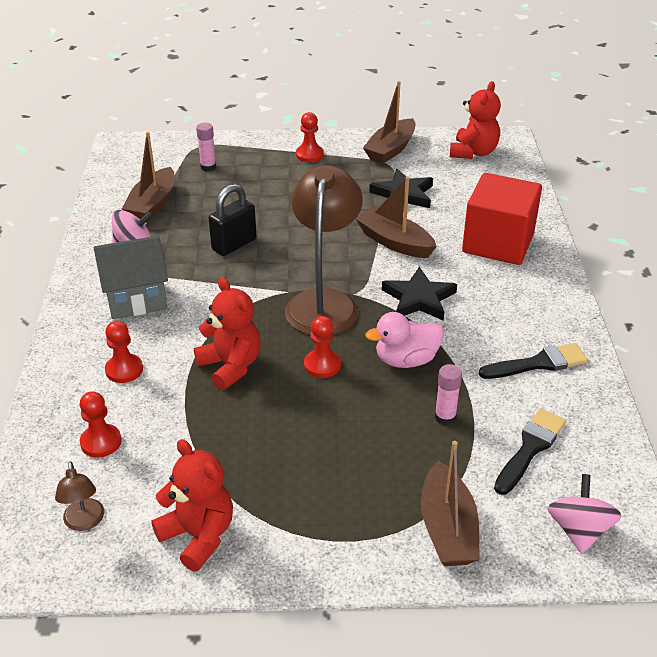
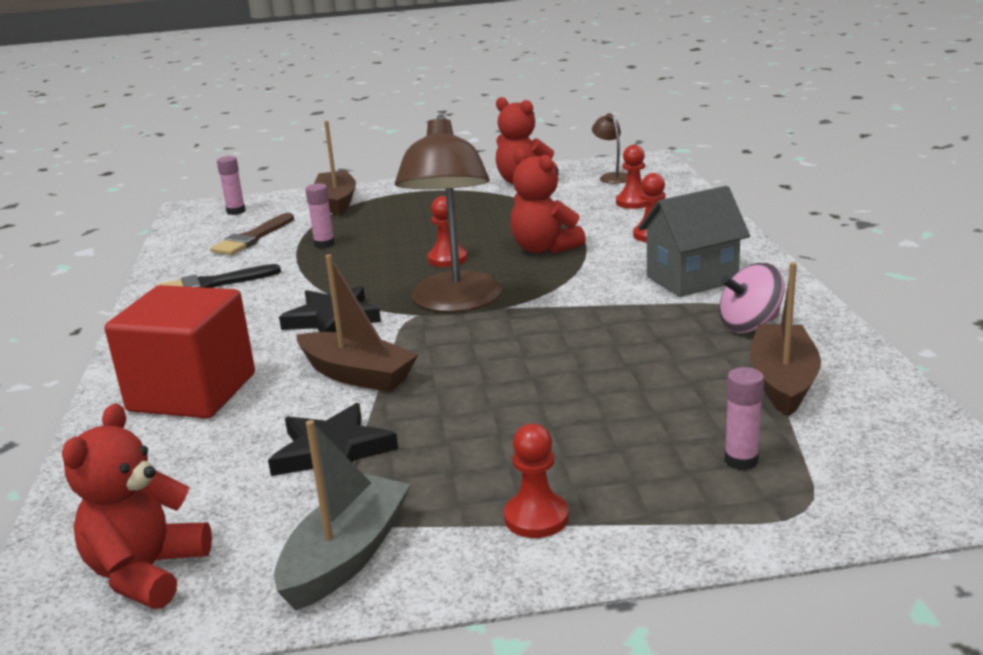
camera: 175 degrees right, 15 degrees down
(234, 244) = (605, 344): black padlock -> none
(390, 149) = (346, 556): brown boat -> grey boat
(406, 360) = (356, 271): pink duck -> none
(530, 448) = (252, 238): black brush -> brown brush
(579, 530) = (236, 211): pink spinning top -> pink glue stick

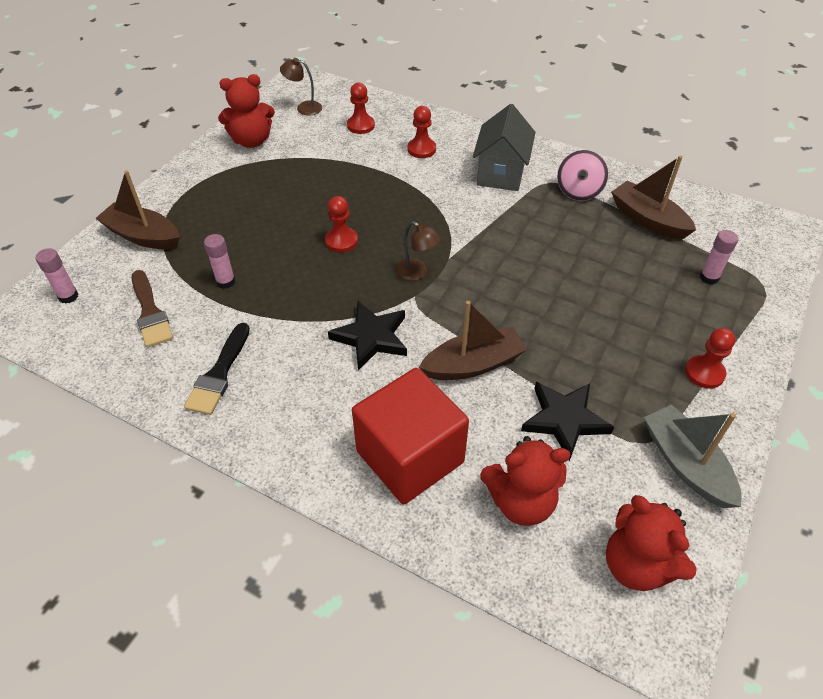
camera: 55 degrees left, 25 degrees up
(455, 302) = (417, 273): brown lamp -> brown lamp, size x0.44
(544, 248) = (382, 196): red teddy bear -> red teddy bear (521, 501)

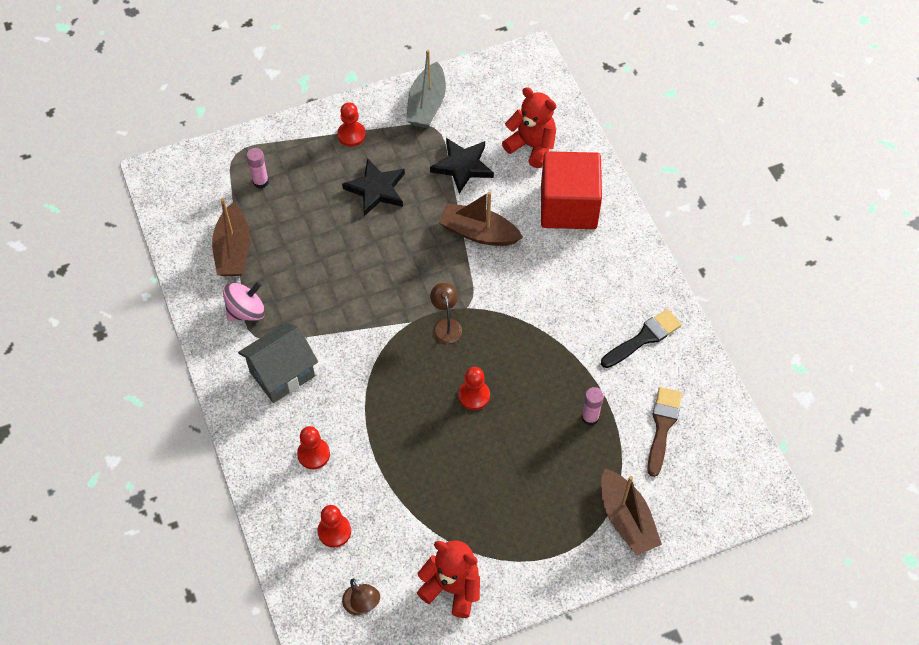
camera: 140 degrees left, 10 degrees up
(68, 296) = (717, 489): pink glue stick -> none
(371, 337) = (524, 296): black star -> black star (376, 189)
(637, 565) = (506, 86): red teddy bear -> none

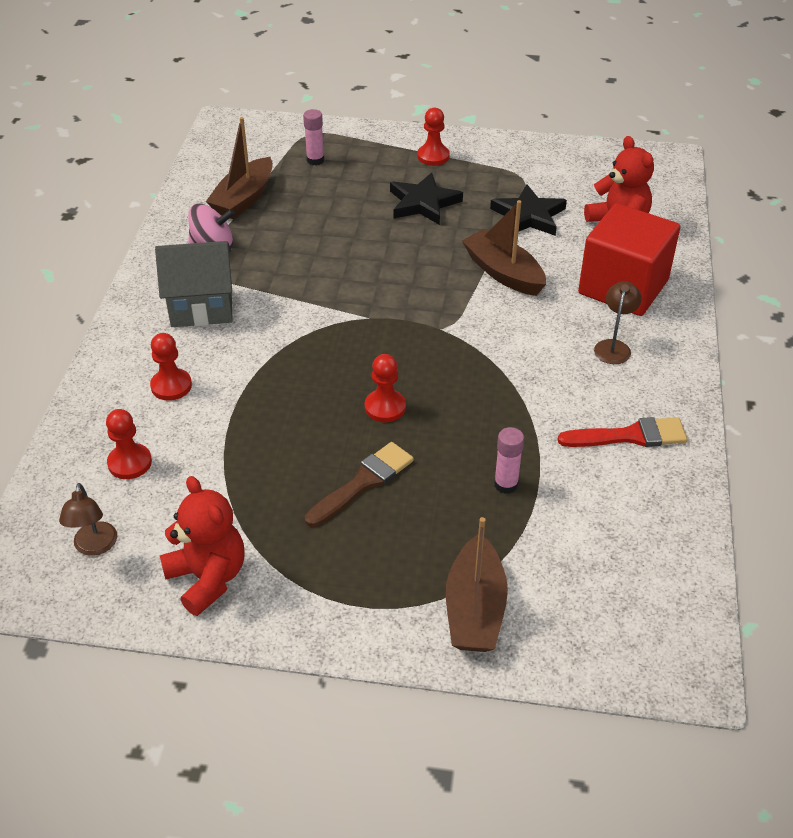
camera: 30 degrees right, 15 degrees down
(427, 104) = (528, 159): grey boat -> none
(446, 325) = (405, 334): brown lamp -> brown lamp (613, 346)
(643, 338) = (629, 436): black brush -> red brush
(662, 426) = (592, 533): brown brush -> brown brush (363, 483)

